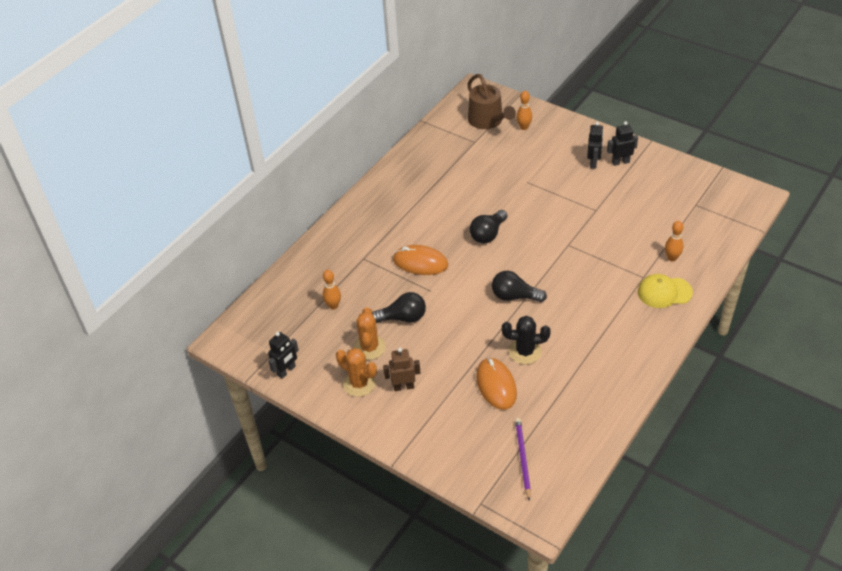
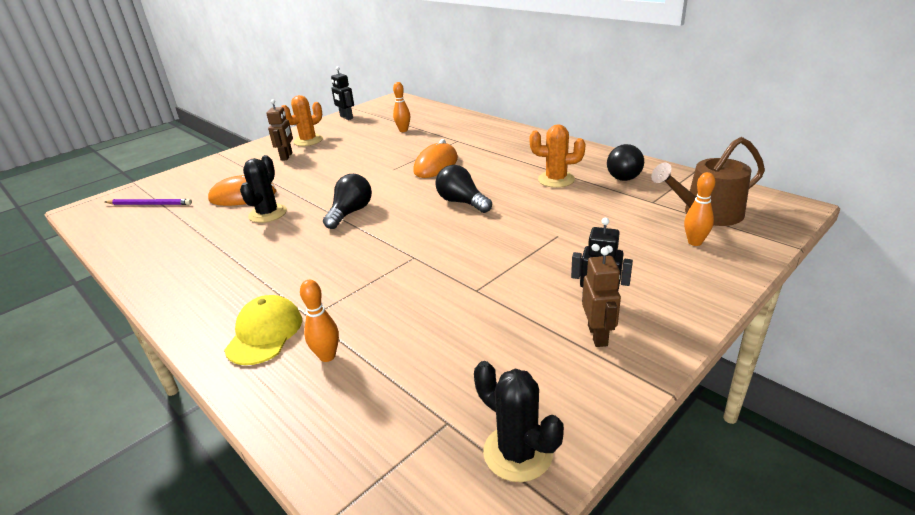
camera: 100 degrees right, 15 degrees down
(369, 347) = (343, 144): orange cactus -> orange cactus (556, 180)
(403, 318) = (366, 157): black light bulb -> black light bulb (622, 174)
(620, 162) = (598, 335): black robot -> brown robot
(702, 181) = (517, 453): none -> black cactus

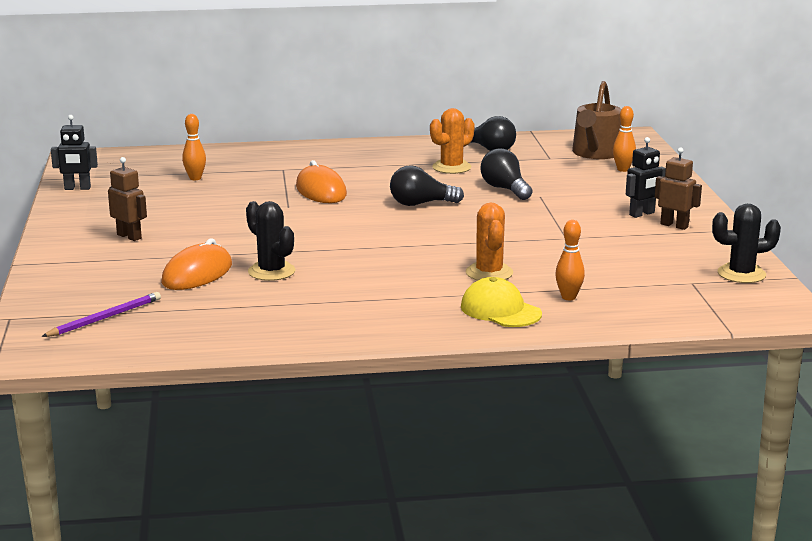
camera: 55 degrees left, 10 degrees down
(308, 140) = (105, 218): orange cactus -> orange cactus (489, 273)
(350, 213) = (348, 242): black light bulb -> black light bulb (505, 189)

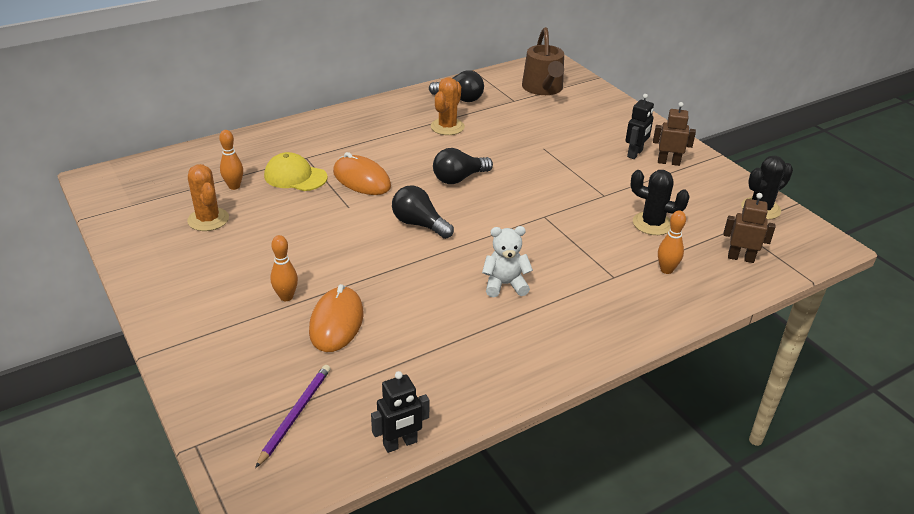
camera: 25 degrees left, 15 degrees up
(77, 188) = (127, 225): black robot -> black robot (400, 444)
(129, 236) = (231, 284): brown robot -> brown robot (740, 258)
(271, 271) = (402, 301): black cactus -> black cactus (652, 224)
(383, 278) = (505, 284): none -> white teddy bear
(489, 273) = (583, 255): orange cactus -> orange cactus (208, 219)
(500, 310) = (630, 301): yellow cap -> yellow cap (295, 176)
(505, 189) = (510, 145): black light bulb -> black light bulb (419, 224)
(623, 169) = (578, 104): orange bowling pin -> orange bowling pin (286, 297)

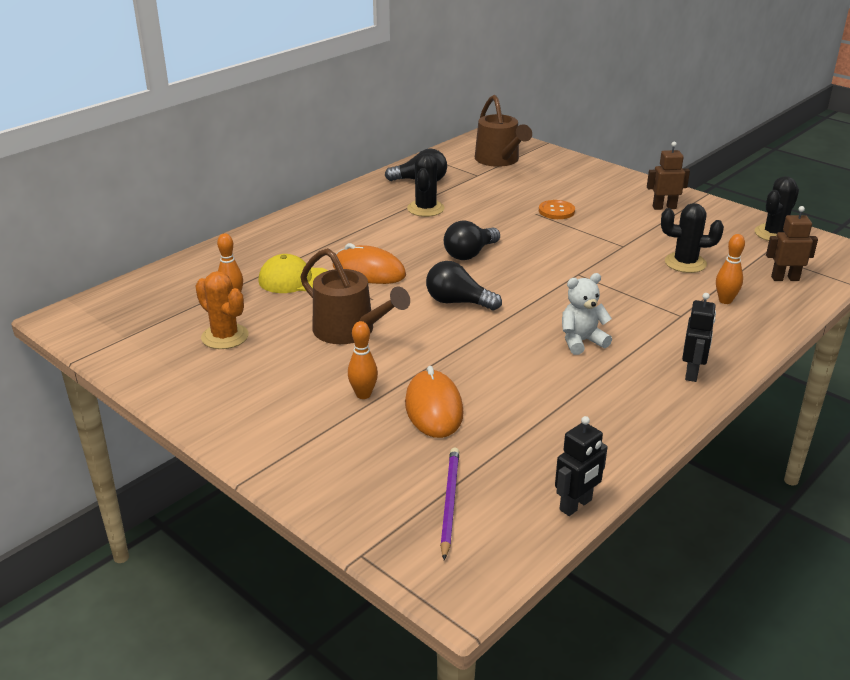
camera: 15 degrees left, 5 degrees down
(311, 234) = (349, 330): none -> brown watering can
(447, 127) = (425, 209): orange cactus -> black cactus
(564, 149) = (556, 211): none -> orange button
(635, 154) = (628, 205): black robot -> black robot (692, 373)

